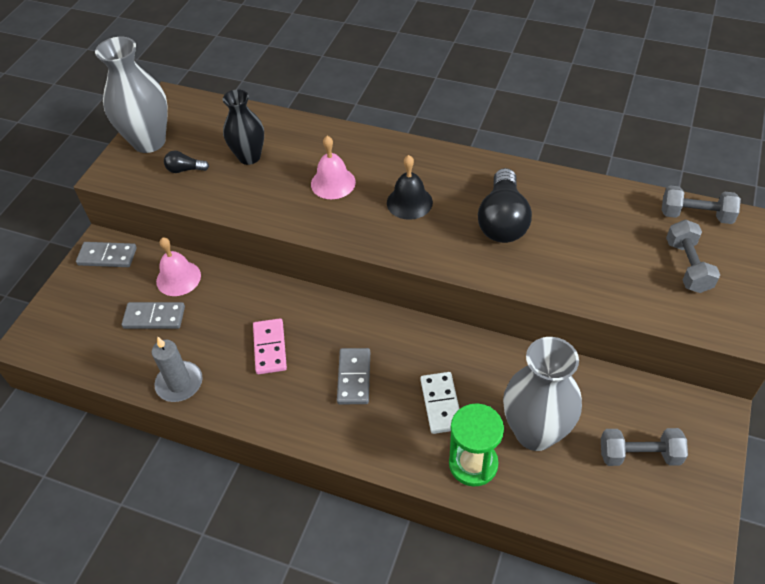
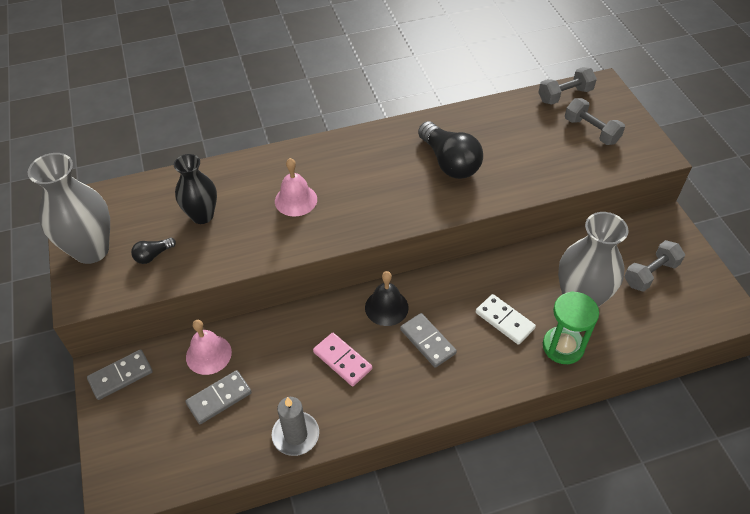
camera: 40 degrees left, 0 degrees up
(409, 202) = (370, 184): black bell -> black bell (386, 307)

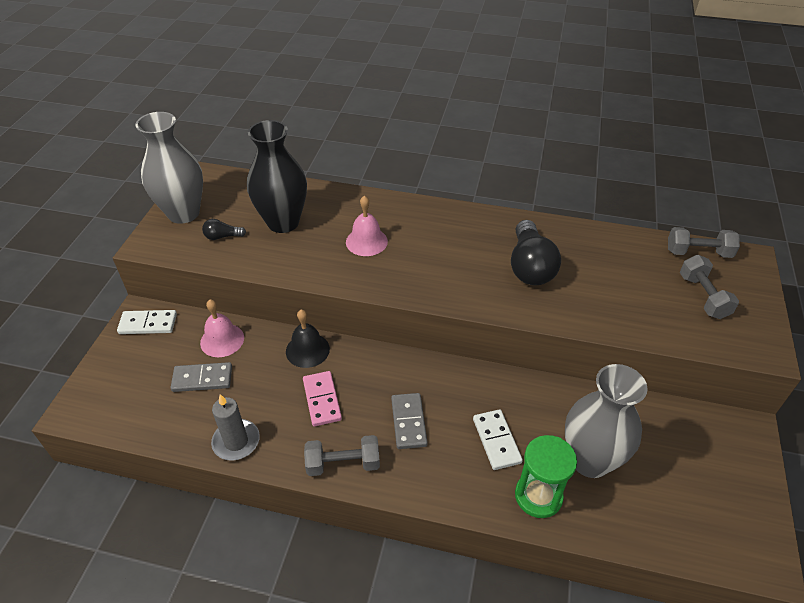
camera: 30 degrees right, 5 degrees down
(121, 376) = (148, 324): grey domino -> white domino
(202, 215) = (283, 222): black vase -> black vase, size x1.52
(386, 307) = (394, 374): black bell -> black bell (307, 350)
(650, 274) = (690, 473): grey dumbbell -> grey dumbbell (343, 464)

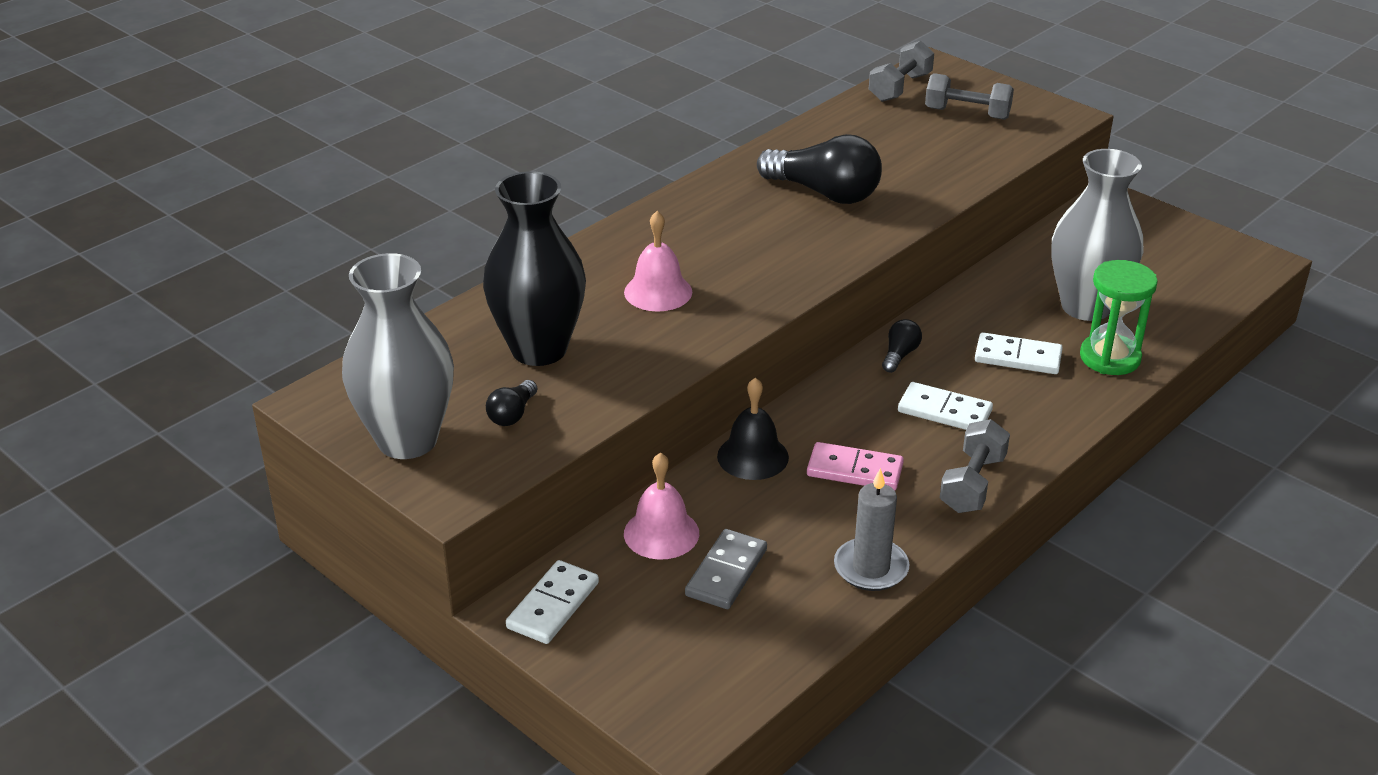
camera: 60 degrees left, 10 degrees down
(408, 422) = (944, 411): grey domino -> white domino
(451, 378) = (899, 355): none -> black light bulb

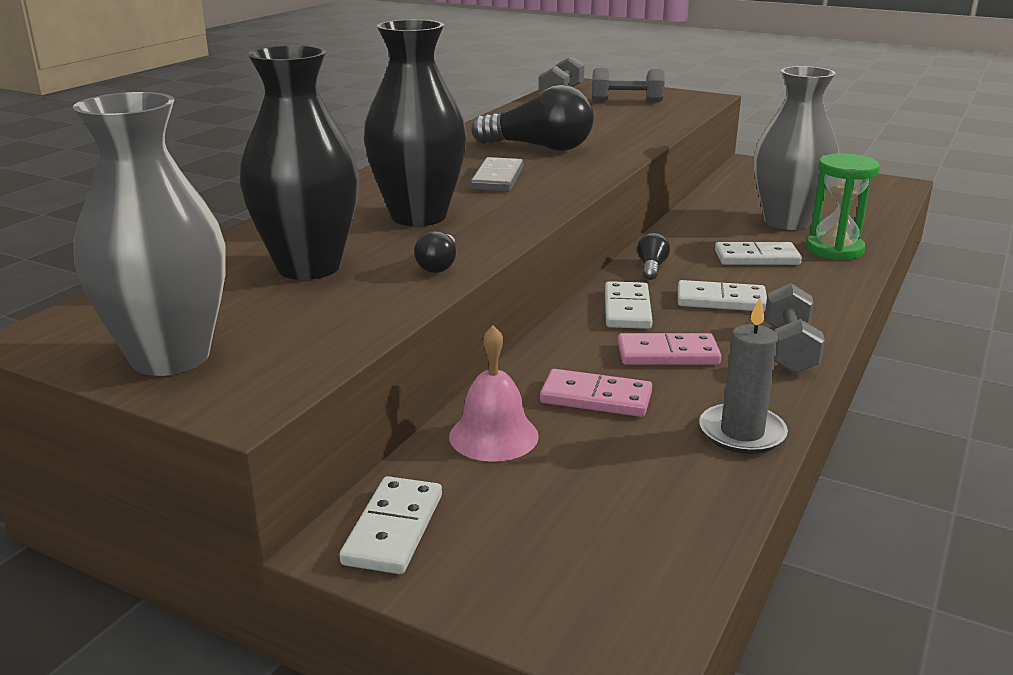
camera: 15 degrees left, 10 degrees down
(512, 414) = (297, 320): black light bulb -> black light bulb (438, 265)
(658, 292) = (418, 216): pink bell -> black vase
(726, 573) = (587, 461): grey domino -> grey domino (497, 179)
(753, 456) = (557, 357): black bell -> none
(764, 509) = (596, 398): none -> pink domino
(846, 408) = (627, 309): none -> white domino

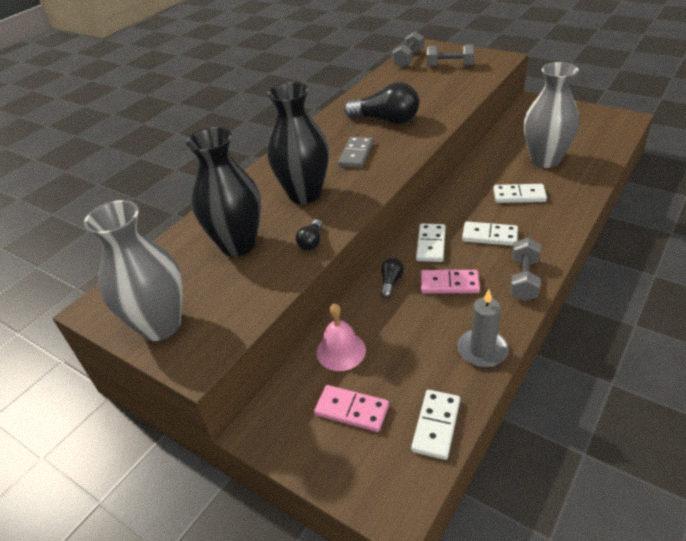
camera: 10 degrees right, 15 degrees up
(394, 529) = (281, 420): white domino -> white domino (436, 425)
(596, 398) = (402, 321): pink domino -> pink domino (351, 410)
(651, 268) = (451, 206): black light bulb -> black light bulb (391, 282)
(834, 250) = (571, 186): green hourglass -> none

